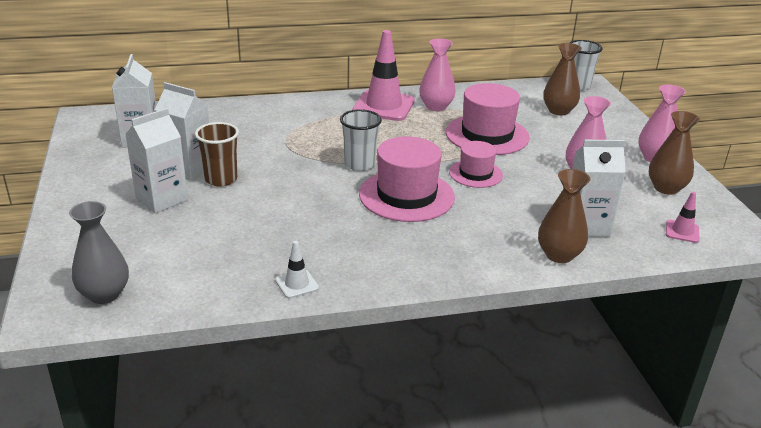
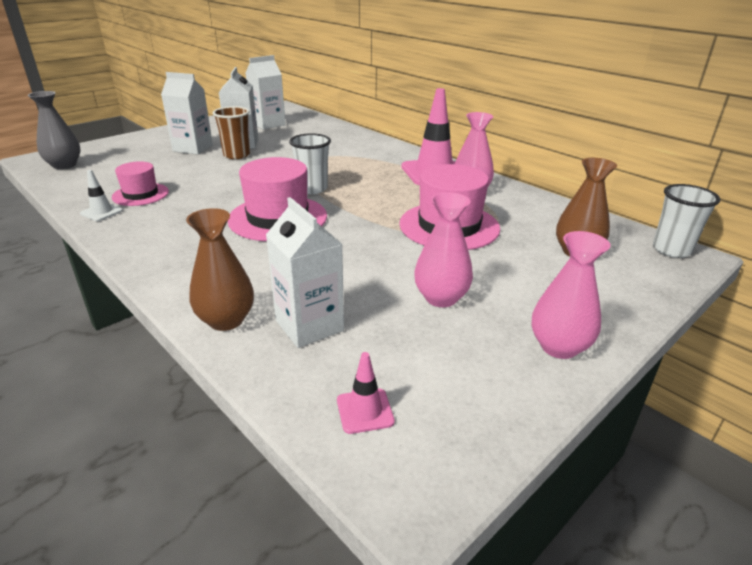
camera: 60 degrees right, 0 degrees up
(475, 174) = (357, 238): pink hat -> pink hat (140, 194)
(666, 188) = (479, 373): brown vase -> none

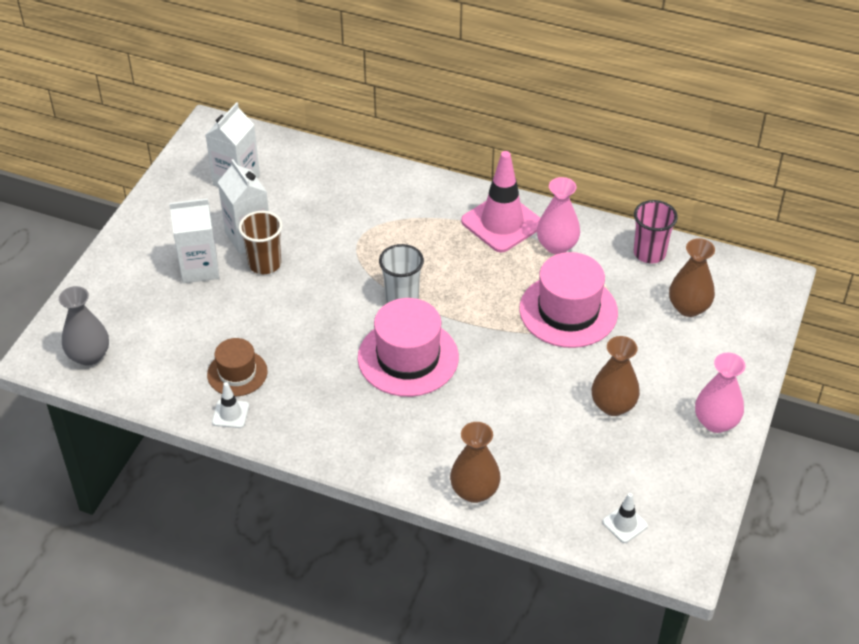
camera: 25 degrees left, 15 degrees up
(140, 194) = (237, 373): pink hat -> brown hat
(309, 325) = (538, 471): white carton -> none
(365, 411) = (624, 524): pink traffic cone -> white traffic cone
(441, 298) = (613, 405): pink vase -> brown vase
(556, 212) = (649, 253): none -> pink cup
(671, 250) = (760, 276): white cup -> none

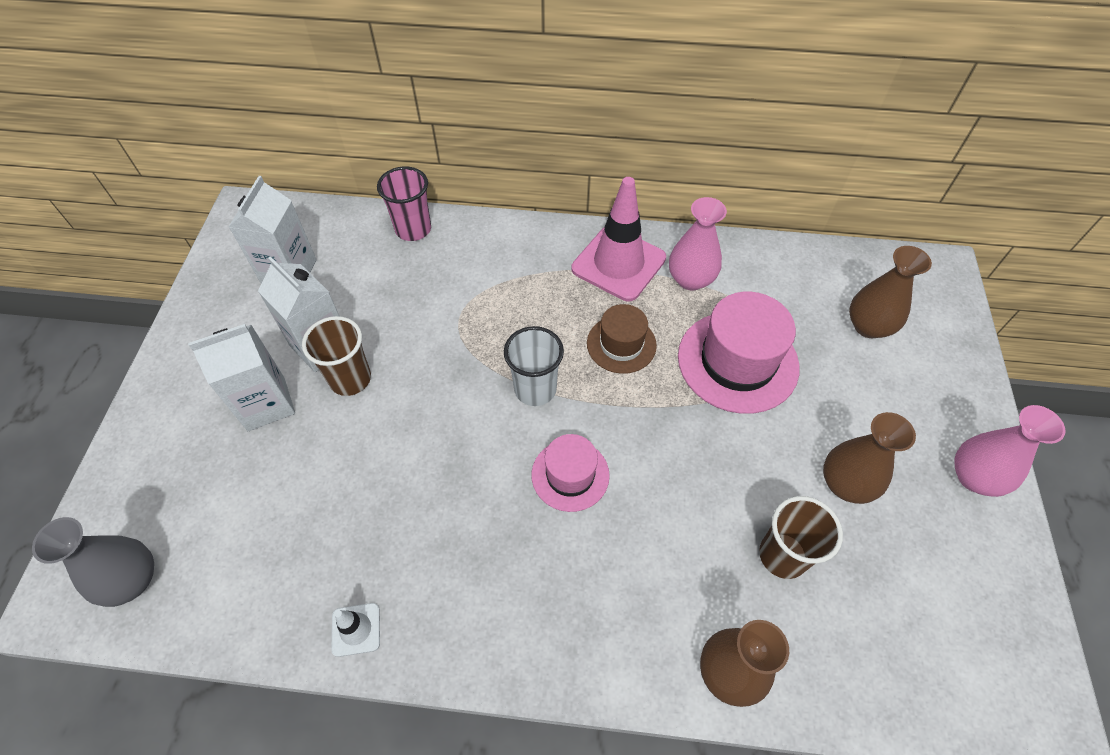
camera: 15 degrees left, 10 degrees up
(237, 373) = (350, 556): brown hat -> brown hat (621, 344)
(408, 357) = (570, 475): pink hat -> pink hat, size x0.59
(543, 437) = (782, 555): none -> brown cup
(624, 524) = (943, 672): white traffic cone -> none
(649, 253) = (795, 267): pink cup -> pink cup (413, 229)

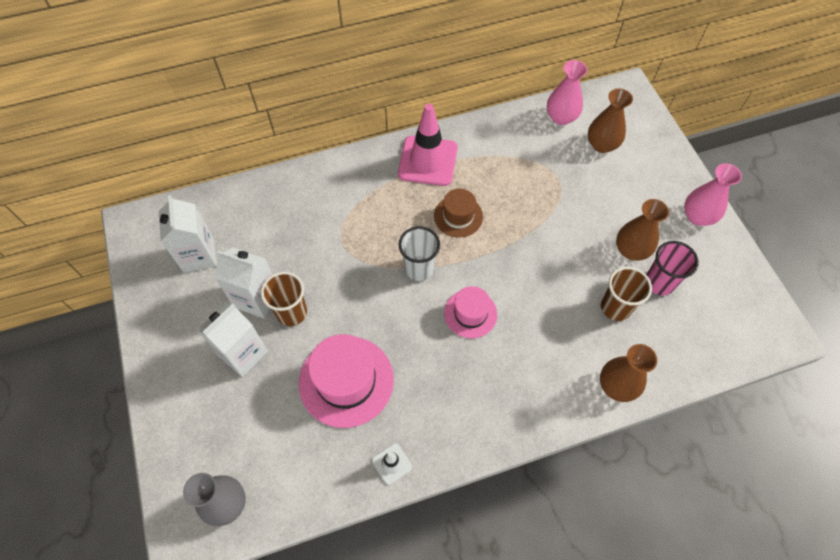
camera: 25 degrees left, 5 degrees up
(413, 229) = (271, 189): pink cup -> pink cup (659, 282)
(690, 279) = (480, 154): pink vase -> pink vase (561, 117)
(737, 361) = (535, 199): pink hat -> pink hat (346, 381)

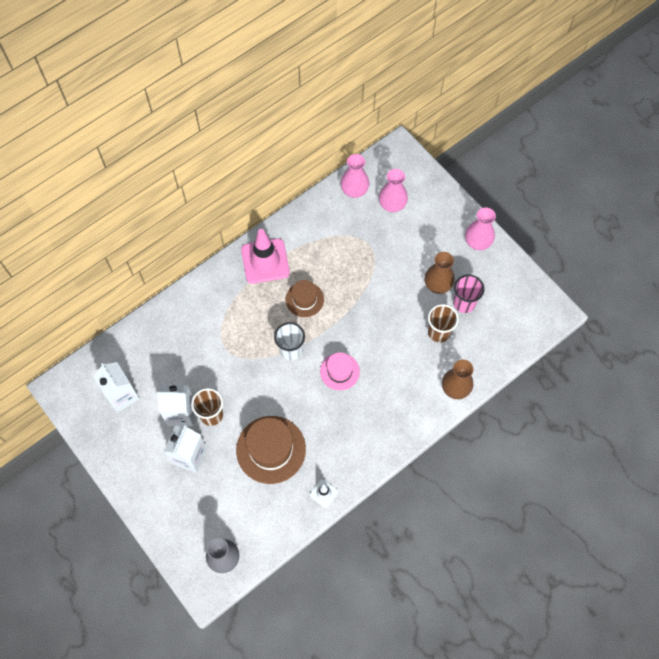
camera: 20 degrees left, 5 degrees up
(346, 381) = (271, 449): pink hat -> brown hat
(602, 145) = (392, 204): brown vase -> pink vase

